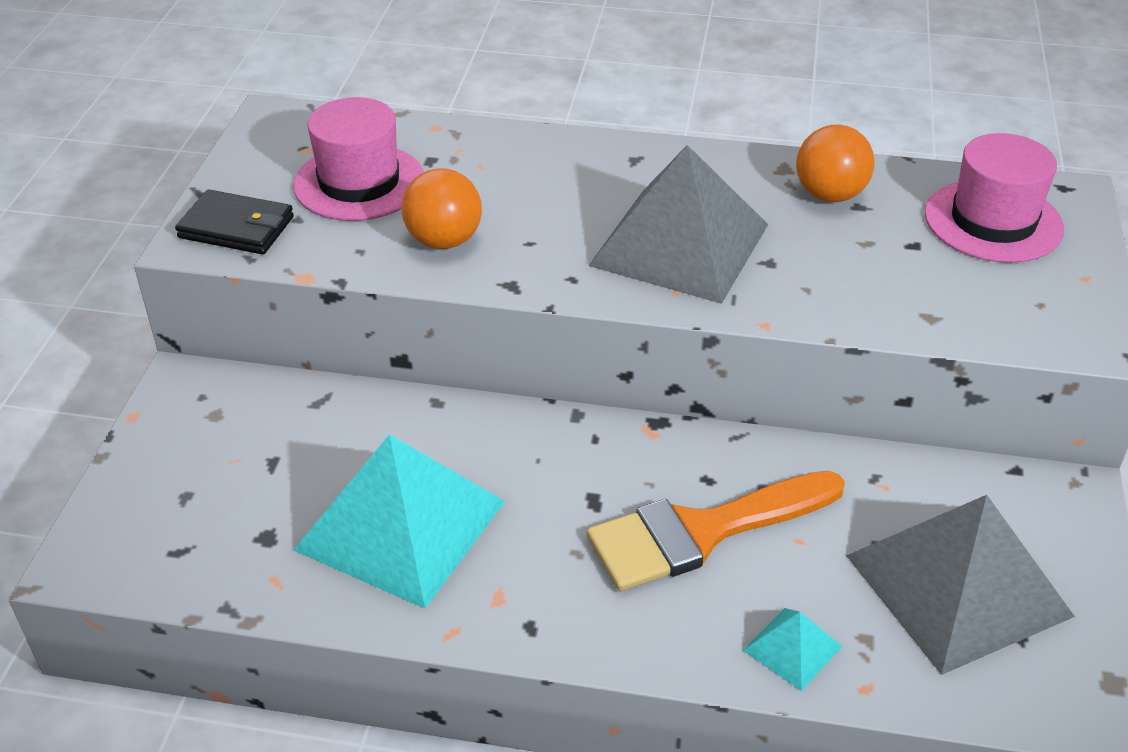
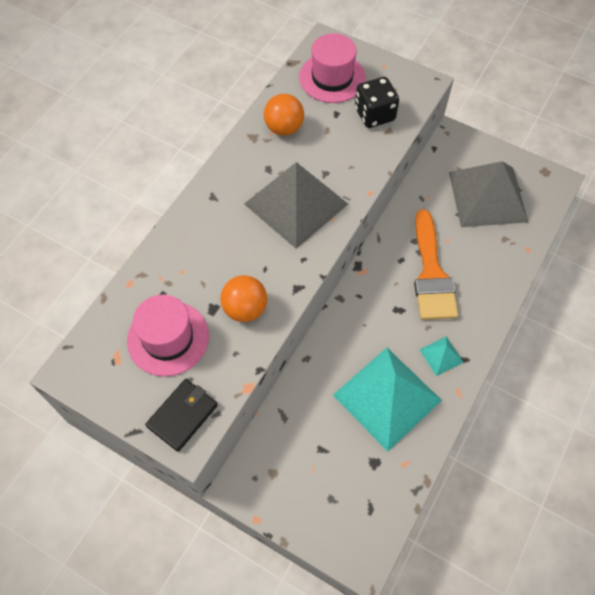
camera: 70 degrees left, 20 degrees up
(792, 648) = (502, 266): turquoise pyramid -> turquoise pyramid (441, 356)
(953, 291) = (374, 114): none -> black dice

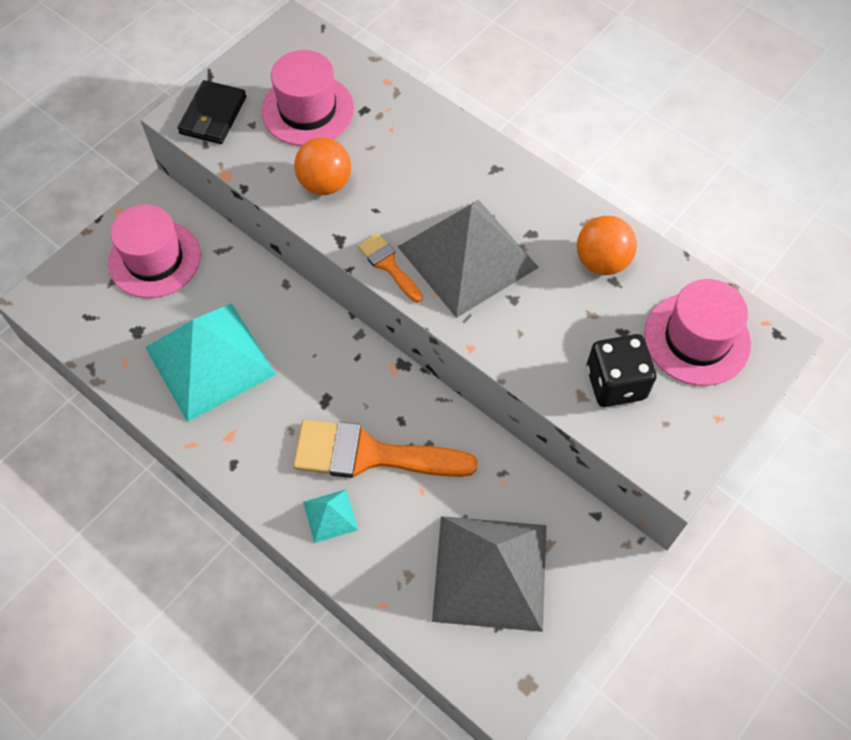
camera: 100 degrees right, 0 degrees up
(182, 415) = (213, 115): black wallet -> black wallet turned 60 degrees clockwise
(302, 469) = (154, 259): none -> pink hat
(314, 251) = (388, 265): none -> orange brush
(441, 356) = (246, 436): turquoise pyramid -> turquoise pyramid (330, 515)

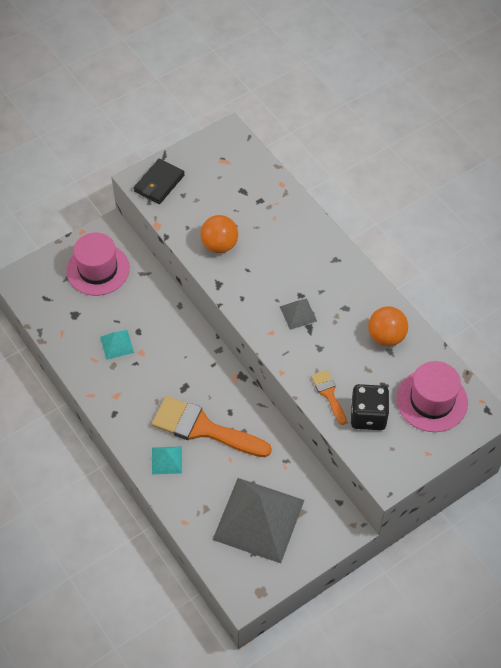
camera: 15 degrees right, 5 degrees down
(210, 360) = (117, 344): turquoise pyramid -> turquoise pyramid, size x0.43
(307, 110) = (222, 193): pink hat -> none
(388, 265) = (245, 307): orange brush -> orange brush (329, 394)
(467, 257) = (298, 313): grey pyramid -> grey pyramid, size x0.43

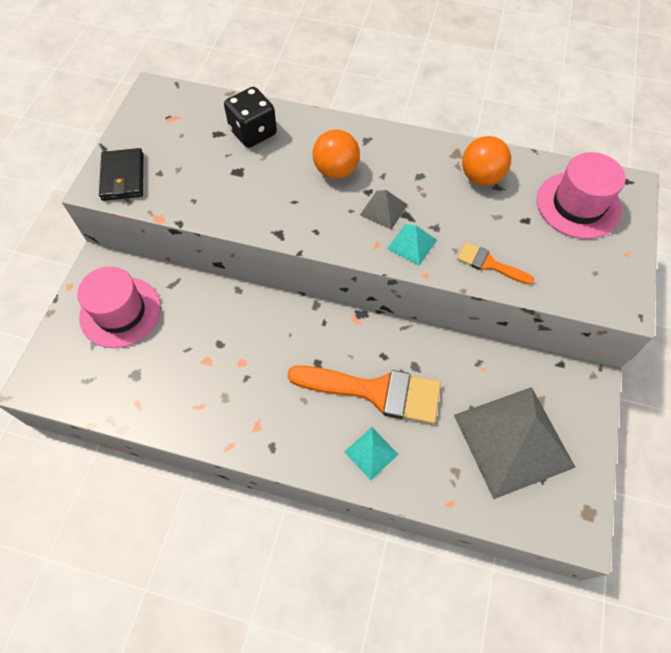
camera: 40 degrees left, 5 degrees up
(117, 344) = (209, 373): turquoise pyramid -> turquoise pyramid (412, 244)
(203, 428) = (375, 391): orange brush -> orange brush turned 150 degrees counterclockwise
(219, 245) = (243, 196): orange ball -> orange ball (336, 170)
(368, 416) = (544, 258): black dice -> black dice (253, 132)

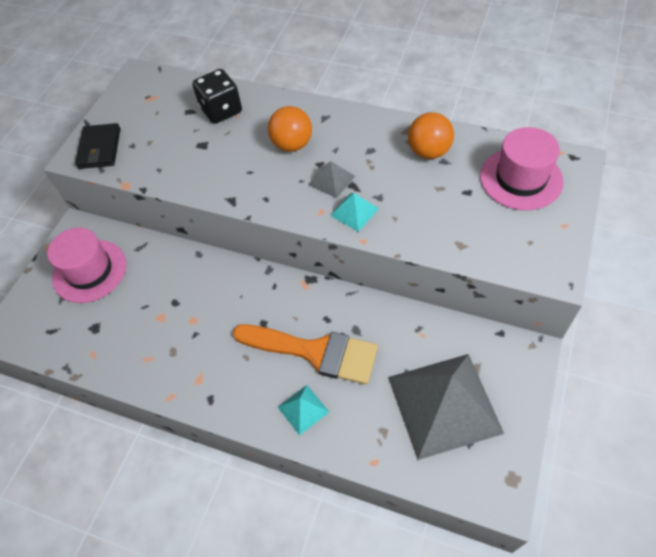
camera: 10 degrees right, 5 degrees down
(489, 264) = (426, 231): orange brush -> none

